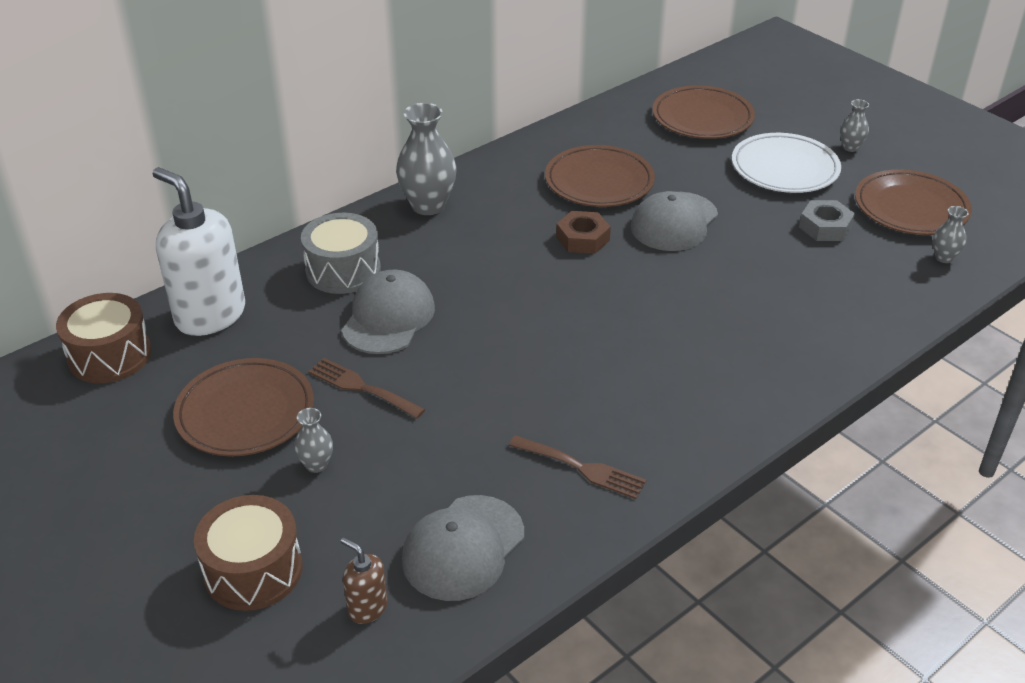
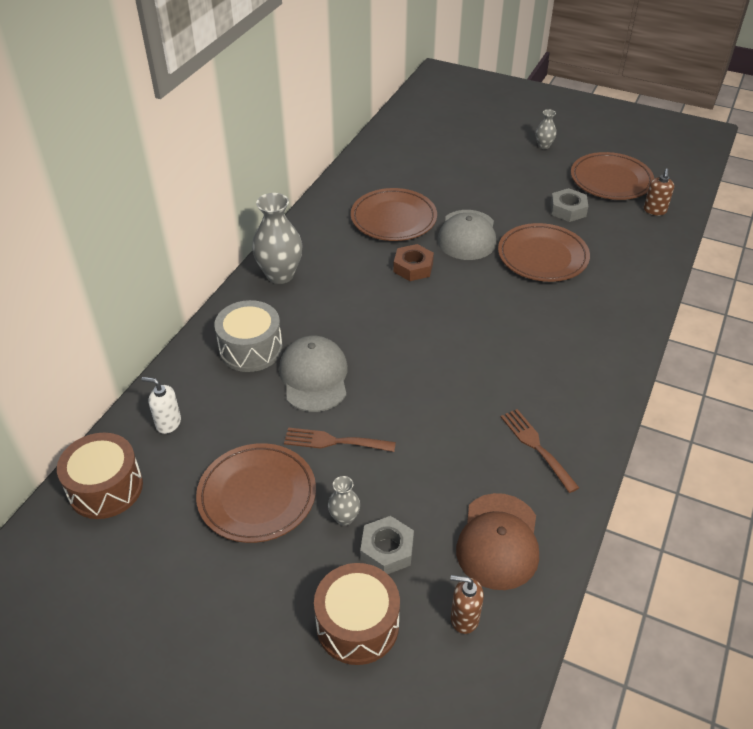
camera: 25 degrees left, 5 degrees up
(210, 315) = (168, 423): white soap dispenser -> white soap dispenser, size x0.45
(337, 511) = (387, 550): none -> grey nut
(463, 548) = (498, 541): grey cap -> brown cap
(582, 468) = (536, 446): brown fork -> brown fork turned 120 degrees counterclockwise
(702, 118) = (431, 149): brown plate -> brown plate (542, 256)
(784, 168) = (512, 173): white plate -> none
(944, 258) = (654, 210): grey vase -> brown soap dispenser

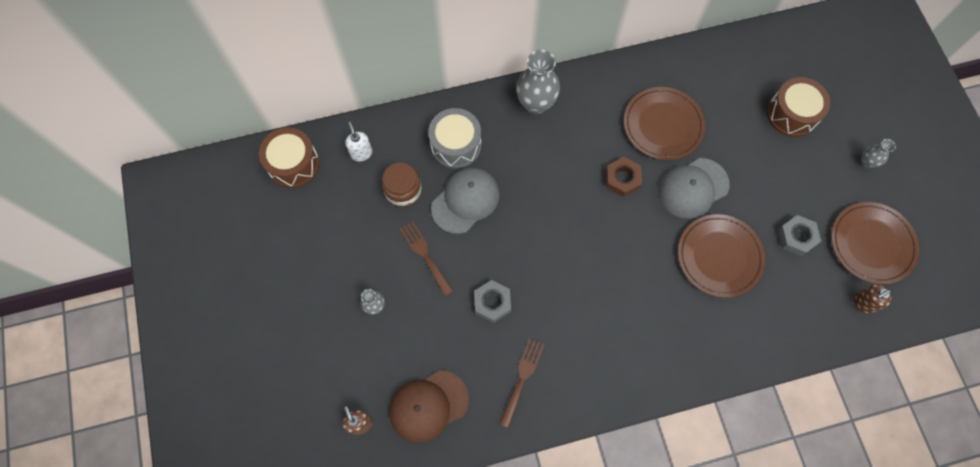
camera: 50 degrees right, 25 degrees up
(248, 416) = (403, 191): none -> brown jar
(257, 496) = (352, 246): brown plate -> none
(357, 625) = (313, 368): brown drum -> brown drum (791, 114)
(387, 550) = (372, 347): grey nut -> grey nut (492, 302)

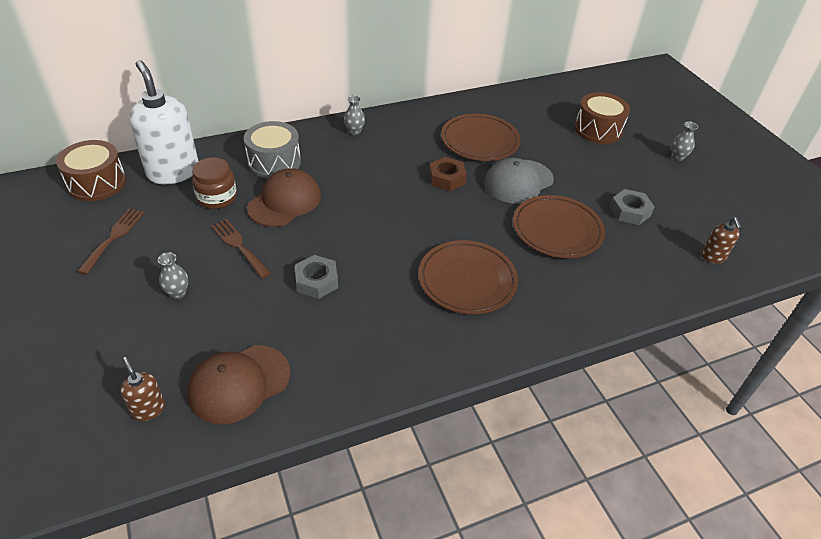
camera: 10 degrees left, 25 degrees down
(361, 153) = (173, 172): white soap dispenser -> white soap dispenser, size x2.20
(465, 201) = (285, 201): grey cap -> brown cap
(522, 378) = (355, 347): brown fork -> brown fork (114, 237)
(536, 103) = (354, 131): grey vase -> grey vase, size x0.50
(863, 303) = (713, 257): brown soap dispenser -> brown soap dispenser turned 60 degrees counterclockwise
(871, 244) = (704, 212): brown plate -> brown plate (467, 280)

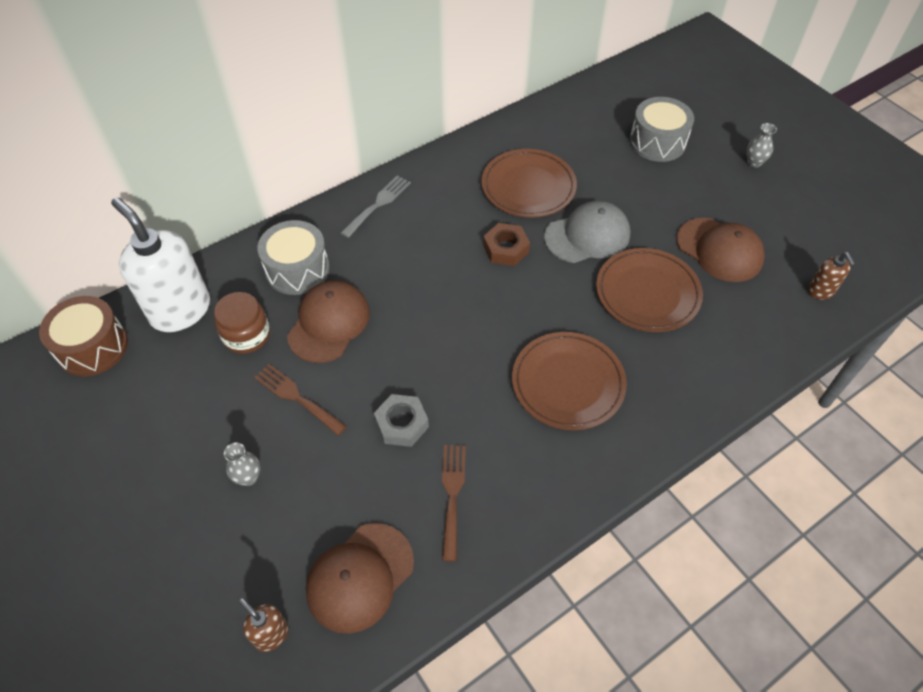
camera: 10 degrees left, 10 degrees up
(114, 237) = (144, 420): brown fork -> brown fork (452, 495)
(354, 131) = (378, 204): grey vase -> grey fork
(518, 181) = (587, 236): grey cap -> grey cap turned 150 degrees counterclockwise
(598, 130) = (657, 142): brown drum -> grey drum
(629, 211) = (719, 250): grey nut -> brown cap

